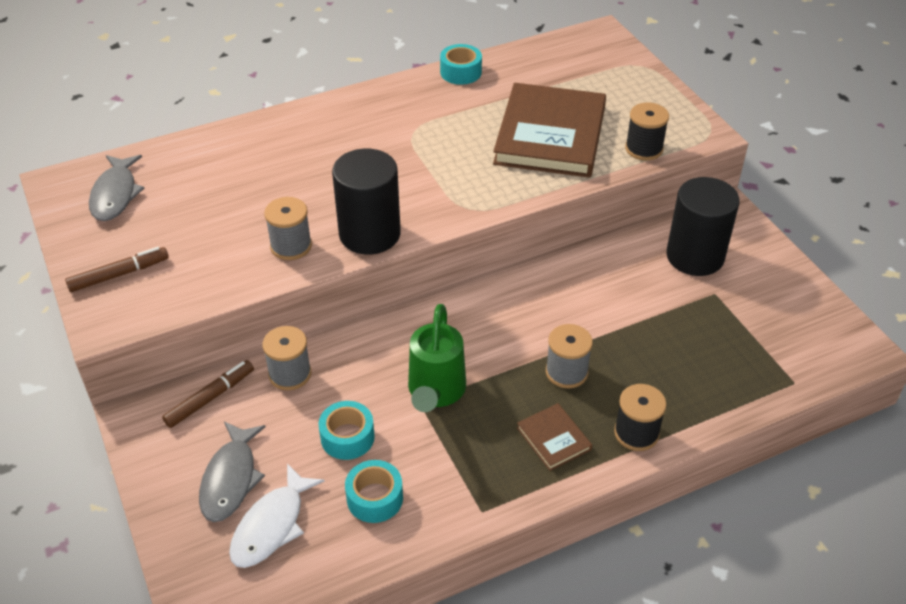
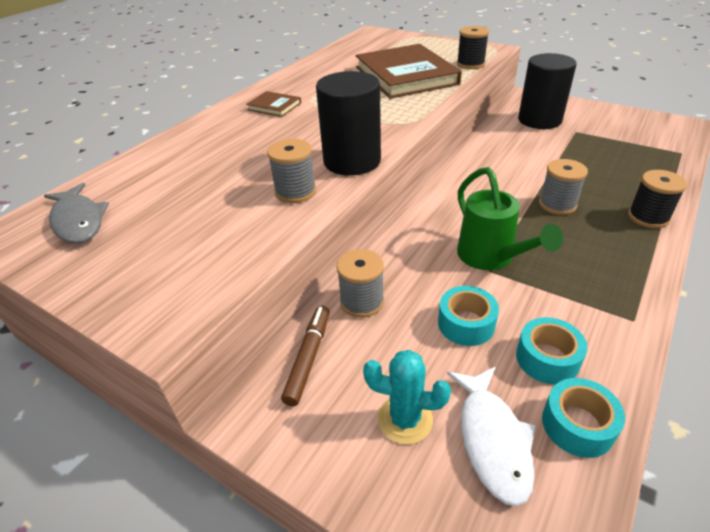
camera: 30 degrees left, 5 degrees down
(119, 274) = (140, 278): brown marker -> none
(231, 479) = (405, 419): grey fish -> turquoise cactus
(460, 72) = (305, 68): turquoise tape -> turquoise tape (577, 425)
(553, 439) = (607, 246): brown book -> brown book (274, 106)

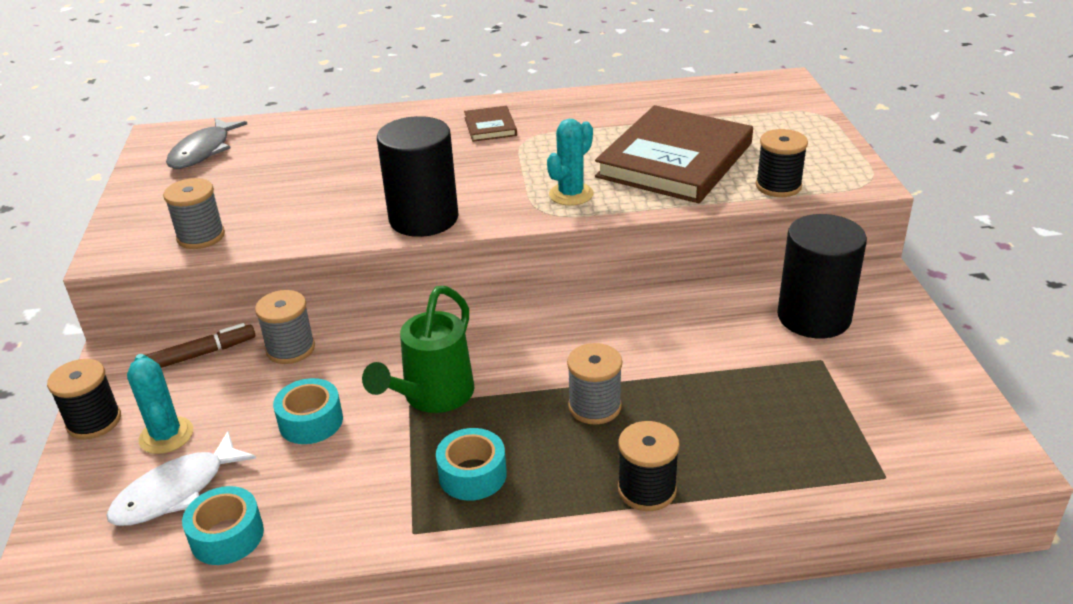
camera: 50 degrees right, 5 degrees down
(295, 192) = (337, 217): grey spool -> grey spool (201, 236)
(331, 469) = (94, 421): none -> black spool
(397, 110) = (571, 194): none -> turquoise cactus
(547, 359) = (301, 489): turquoise tape -> turquoise tape (472, 474)

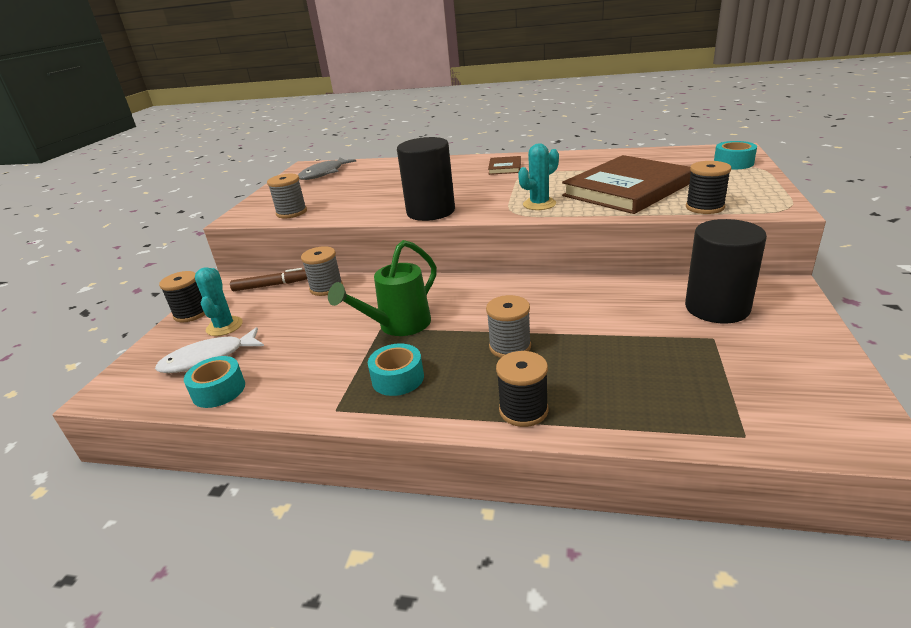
camera: 20 degrees right, 5 degrees down
(311, 421) = (312, 330): turquoise tape -> turquoise tape (733, 163)

